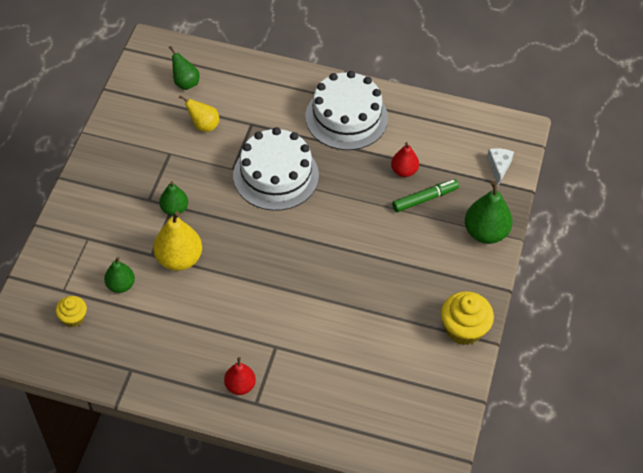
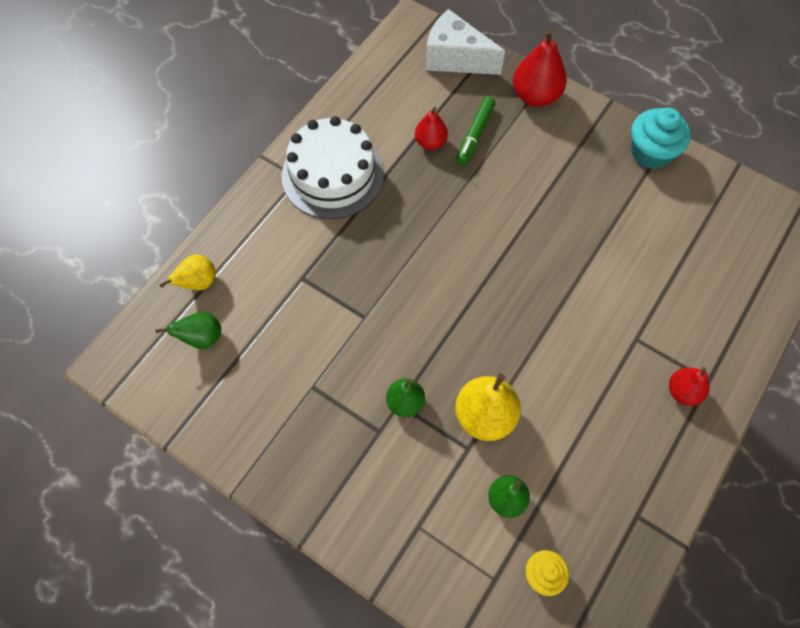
camera: 70 degrees left, 10 degrees up
(203, 125) = (282, 333): yellow pear -> yellow pear (198, 283)
(276, 175) = (392, 272): white cake -> none
(425, 199) = (475, 135): green marker -> green marker turned 150 degrees counterclockwise
(463, 329) = (651, 152): yellow cupcake -> turquoise cupcake
(485, 232) = (535, 96): green pear -> red pear
(498, 167) = (455, 58): white cheese -> white cheese, size x1.88

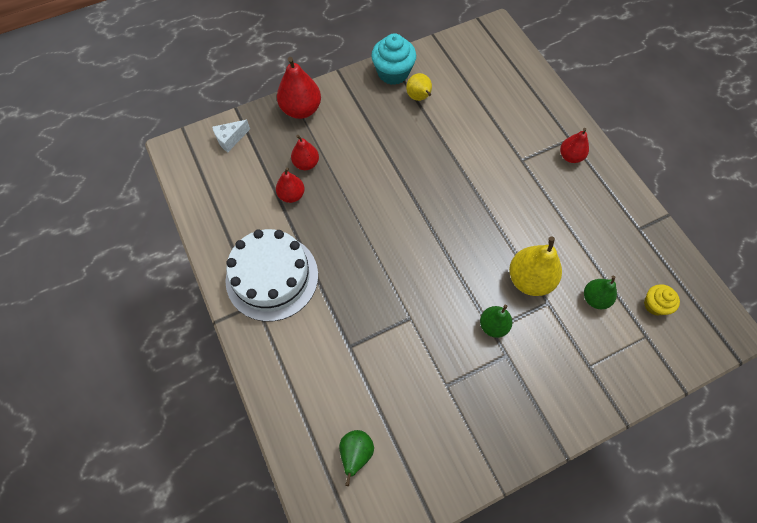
camera: 60 degrees left, 0 degrees up
(198, 283) = (302, 432): yellow pear -> yellow pear (419, 97)
(455, 58) = (230, 139): white cheese -> white cheese, size x0.53
(475, 135) = (306, 163): green marker -> red pear

